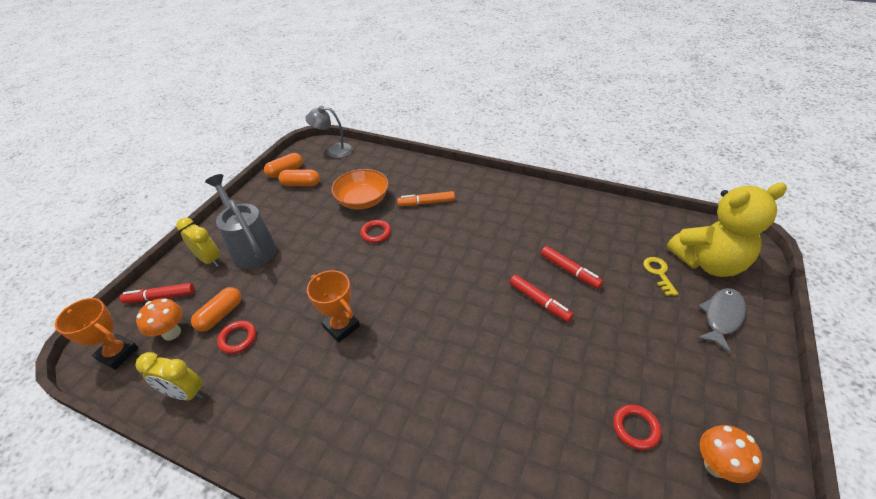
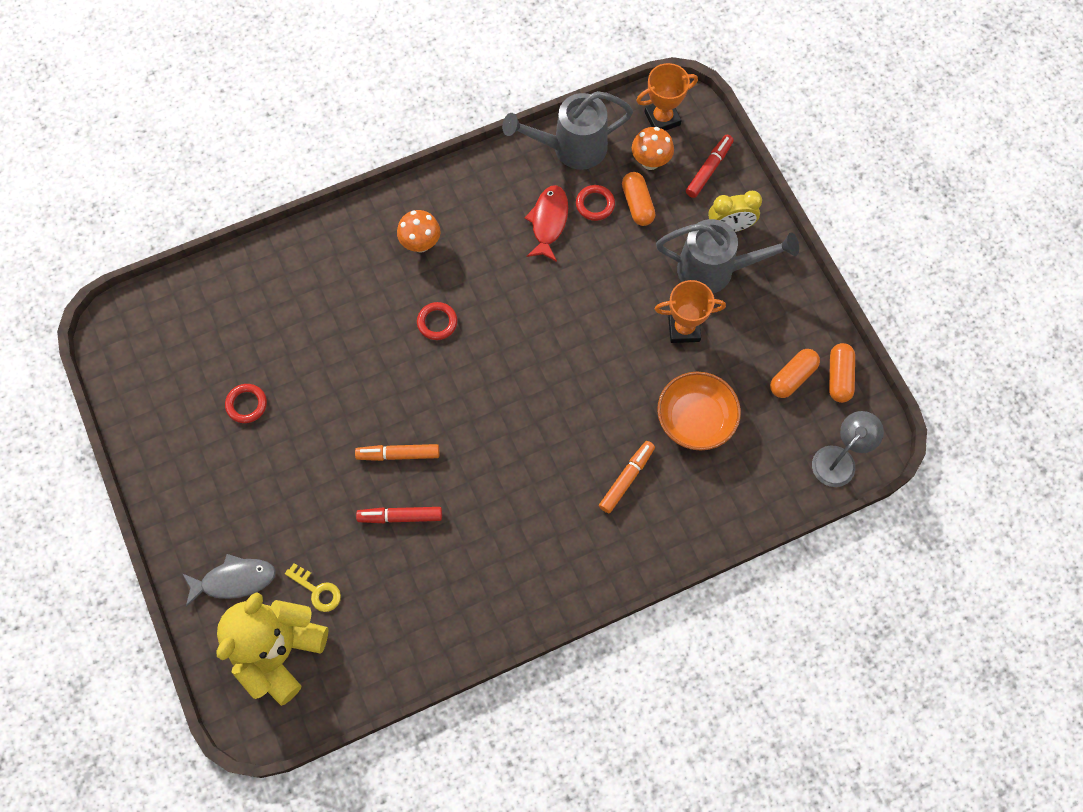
camera: 130 degrees right, 25 degrees up
(185, 393) = (571, 148): yellow clock -> grey watering can
(276, 355) = (548, 222): none -> red fish
(341, 326) = (532, 283): orange trophy -> orange trophy (684, 329)
(376, 233) = (625, 392): red ring -> red ring (437, 322)
(539, 301) = (398, 454): red marker -> orange marker
(716, 466) = (180, 424): orange mushroom -> orange mushroom (421, 244)
(721, 317) = (234, 580): grey fish -> grey fish turned 90 degrees counterclockwise

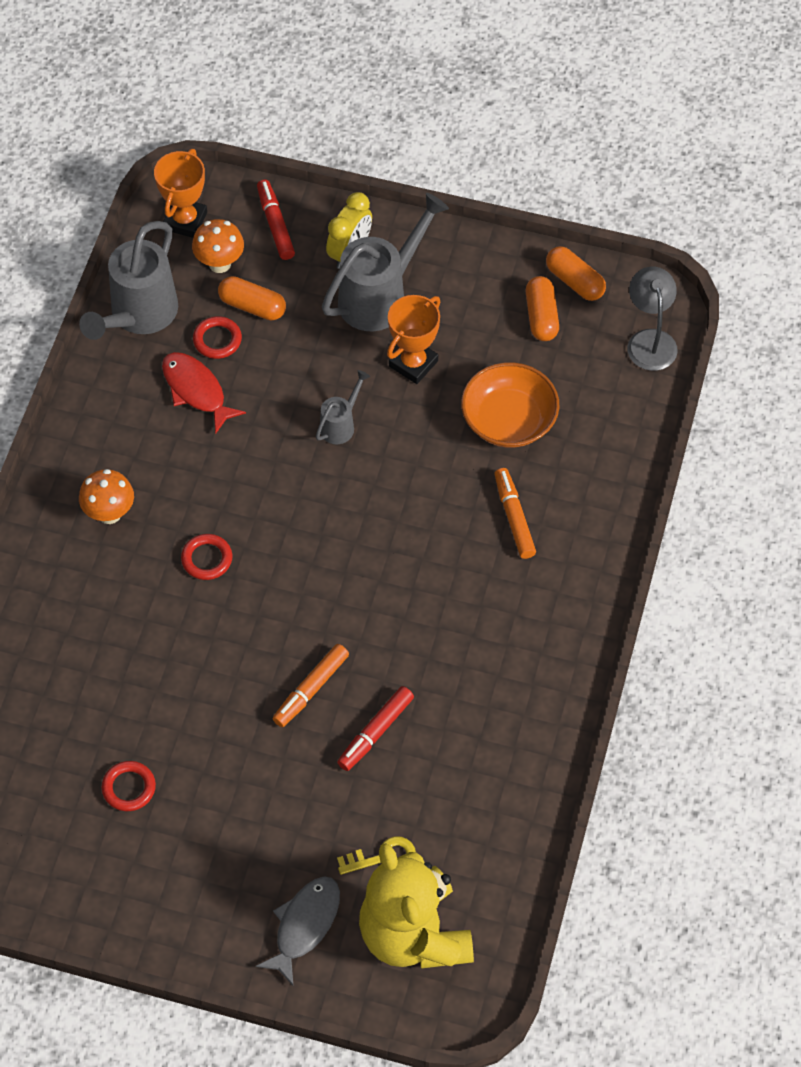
camera: 50 degrees left, 10 degrees down
(599, 322) = (340, 425): none -> grey watering can

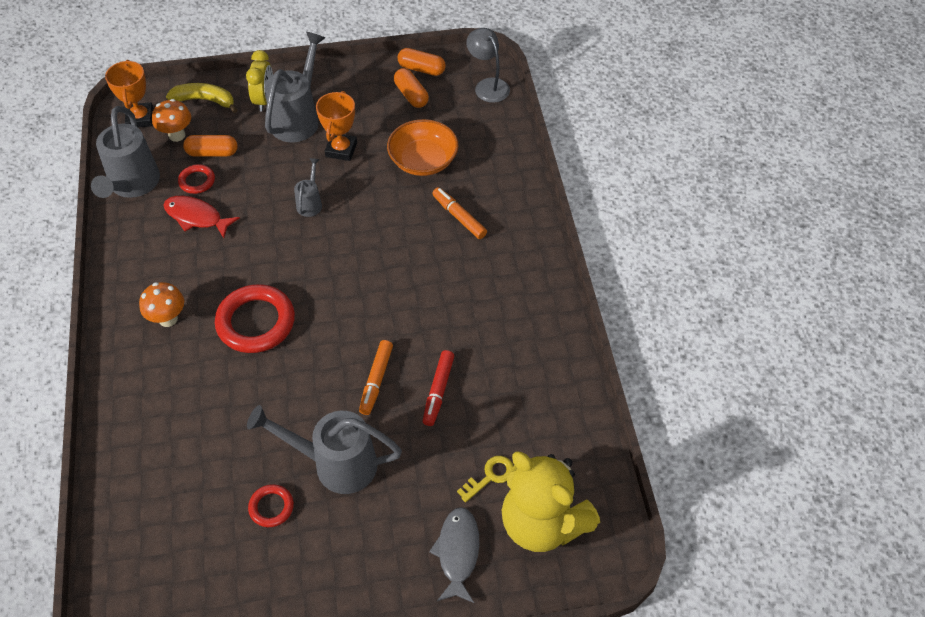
camera: 25 degrees left, 5 degrees down
(207, 559) = (256, 322): red ring -> red ring, size x1.97
(220, 769) = (336, 464): none -> grey watering can
(275, 224) = (205, 100): red marker -> yellow banana

